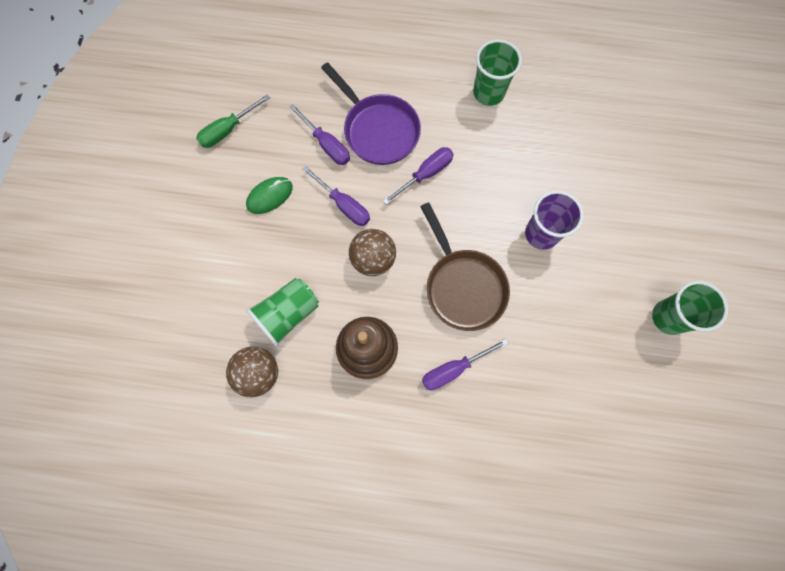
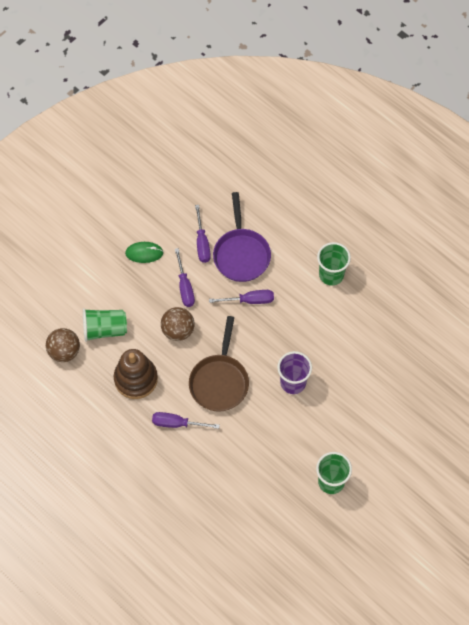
camera: 35 degrees right, 10 degrees down
(228, 130) = (148, 196): green screwdriver -> none

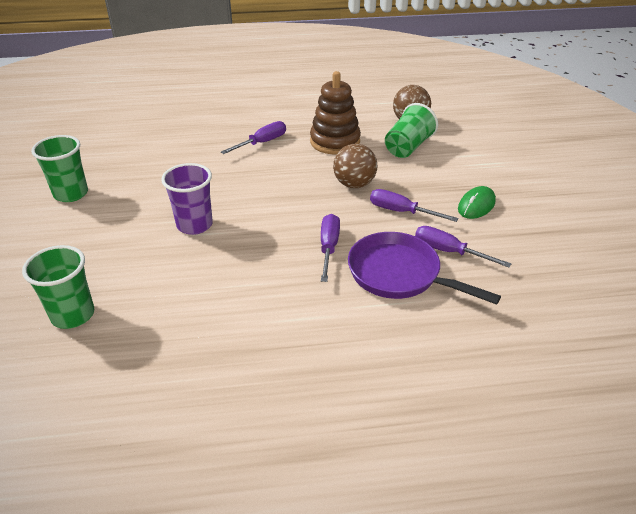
camera: 130 degrees right, 25 degrees down
(219, 381) = (266, 182): brown pan -> none
(249, 300) = (328, 247): purple screwdriver -> purple screwdriver turned 150 degrees clockwise
(331, 275) = (276, 338): green cup -> green cup (73, 315)

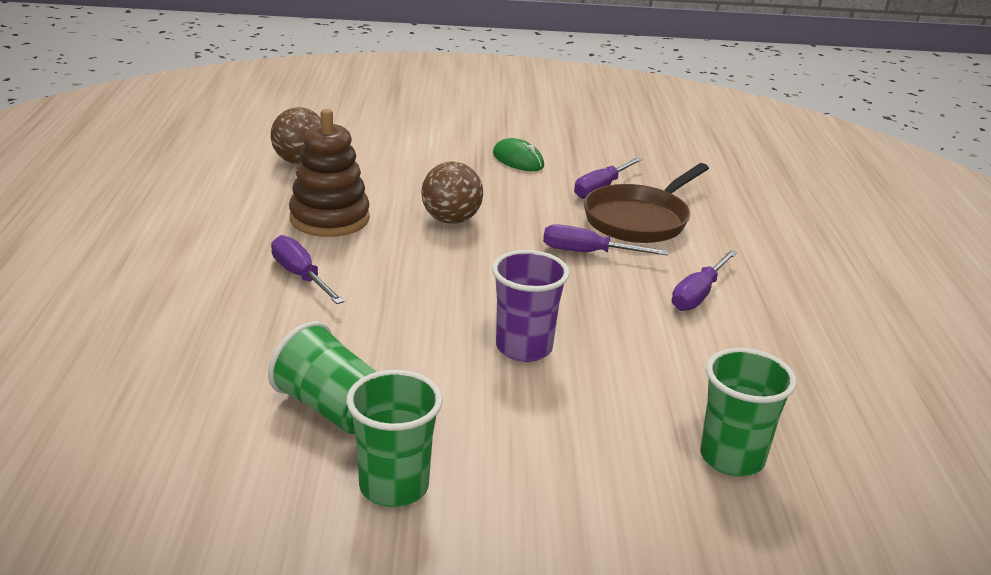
camera: 85 degrees left, 10 degrees down
(399, 274) = (639, 219): purple pan -> brown pan
(401, 211) = (521, 201): purple screwdriver -> purple screwdriver (698, 294)
(408, 147) = (371, 174): green cup -> green cup (332, 409)

